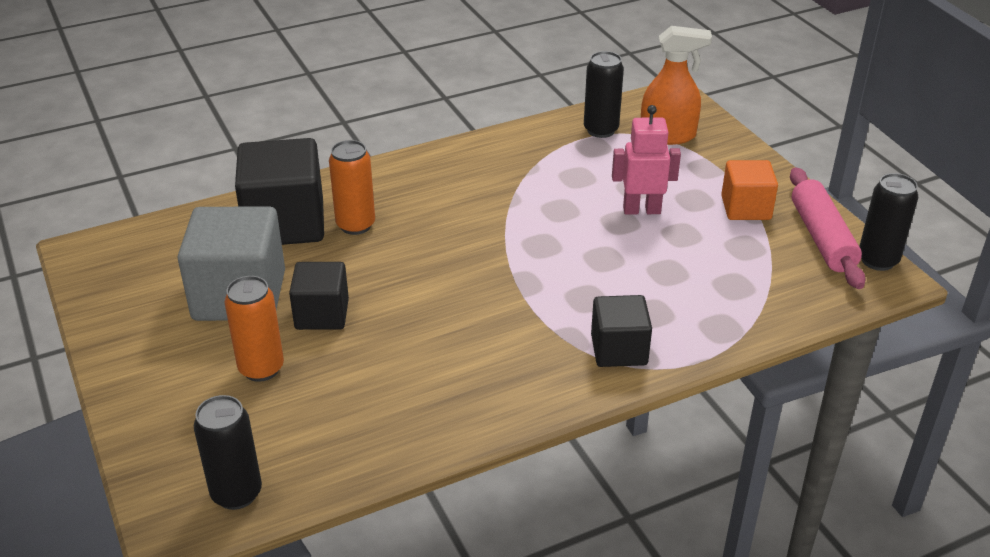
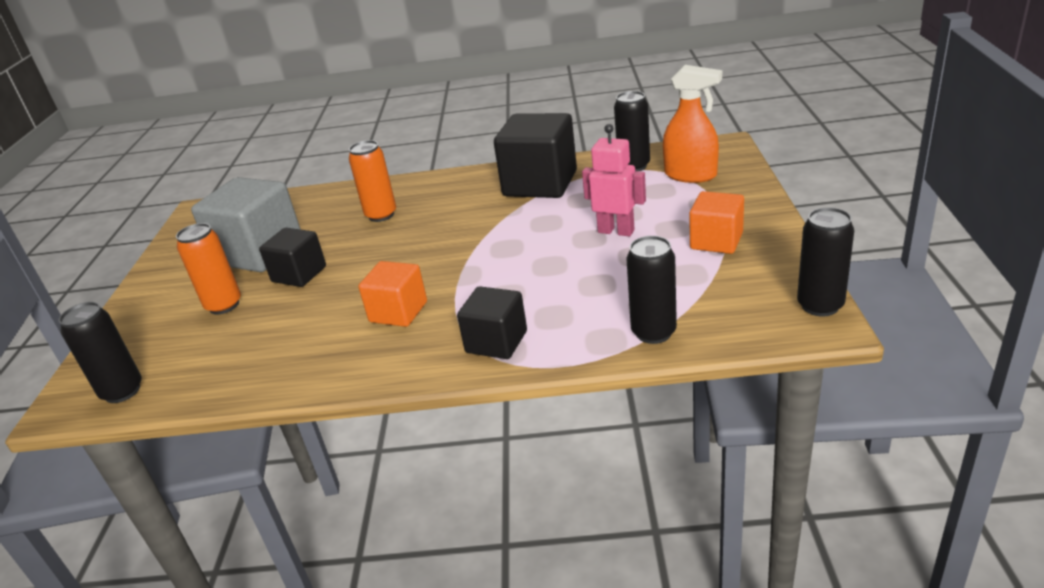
camera: 30 degrees right, 5 degrees down
(285, 223) = (335, 208): black cube -> black cube (540, 184)
(486, 337) = (398, 312): none -> orange cube
(758, 312) = (653, 332): none -> black can
(822, 238) = (774, 276): pink rolling pin -> none

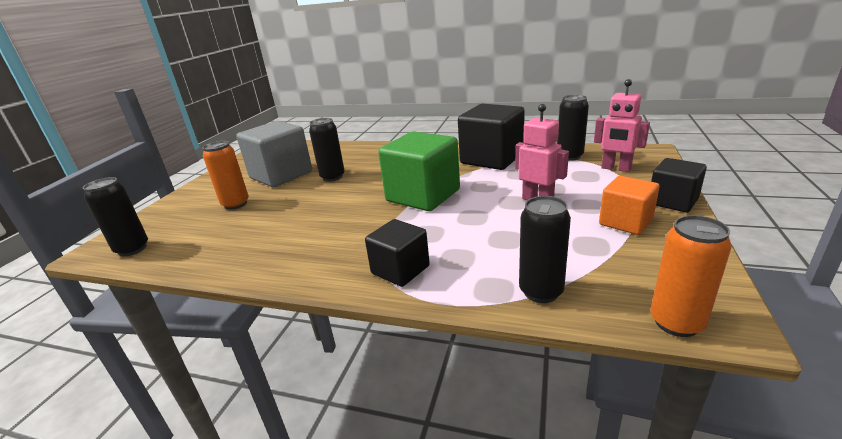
camera: 15 degrees right, 5 degrees down
(299, 274) = (294, 192): black cube -> black cube (672, 201)
(381, 215) = (371, 164): orange can -> orange can (676, 323)
(398, 312) = (341, 231): orange cube -> none
(476, 249) = (423, 195): none -> green cube
(691, 175) = (616, 168): orange spray bottle -> pink robot
(820, 306) = (725, 302): black can -> black can (332, 177)

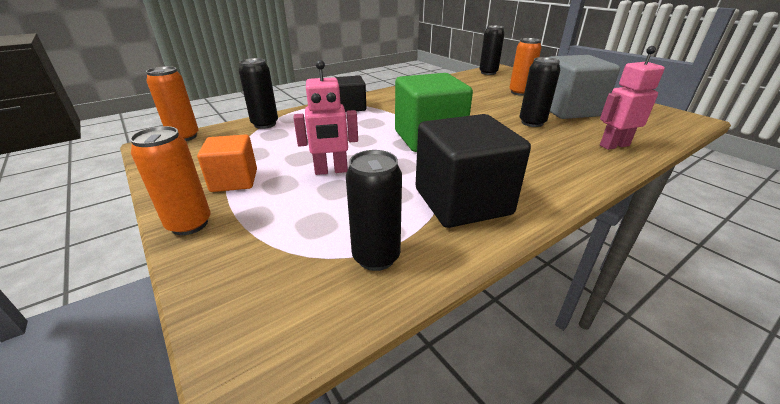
camera: 125 degrees right, 5 degrees up
(616, 168) = (285, 258): pink robot -> pink robot (614, 145)
(672, 201) = (189, 224): black cube -> orange can

